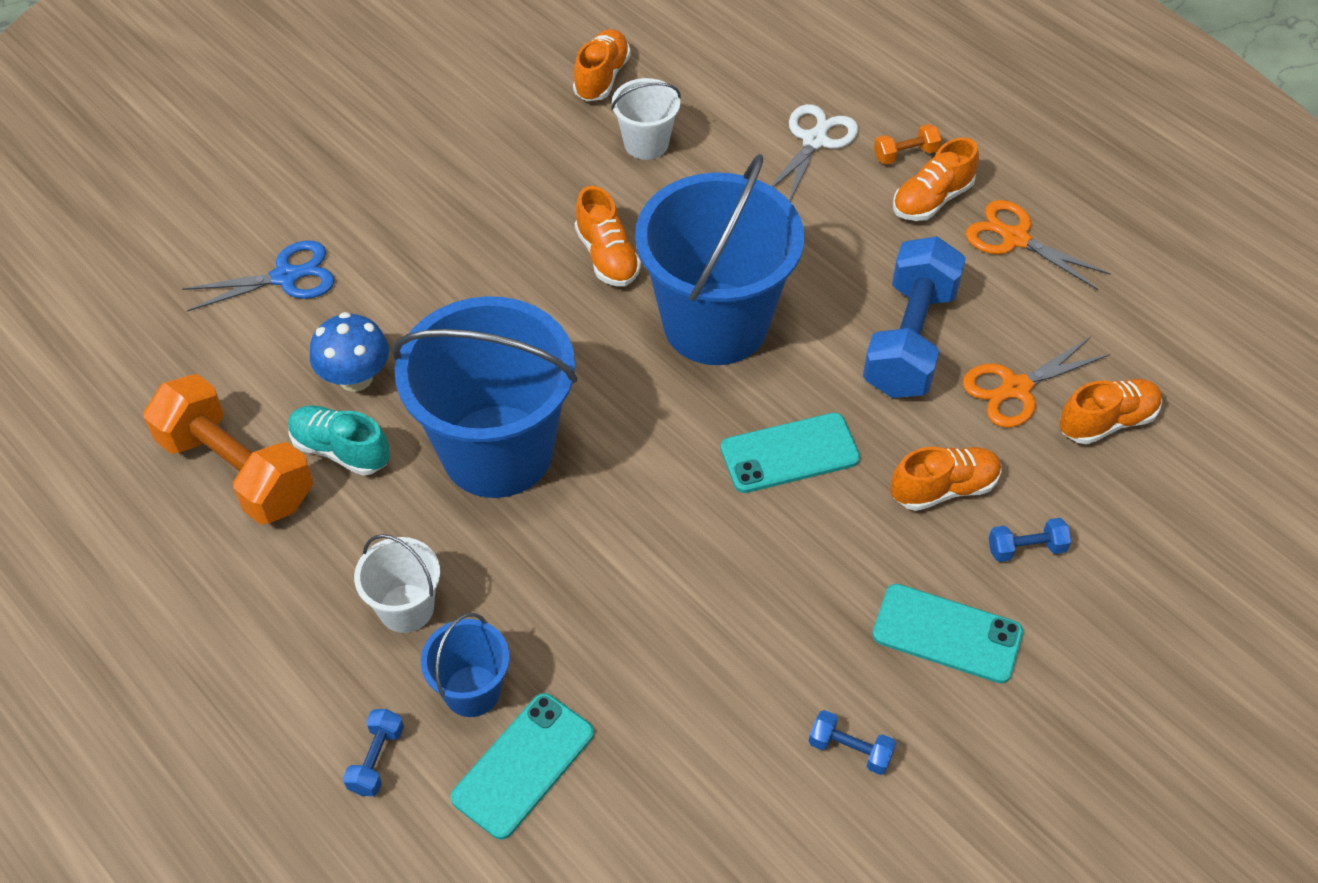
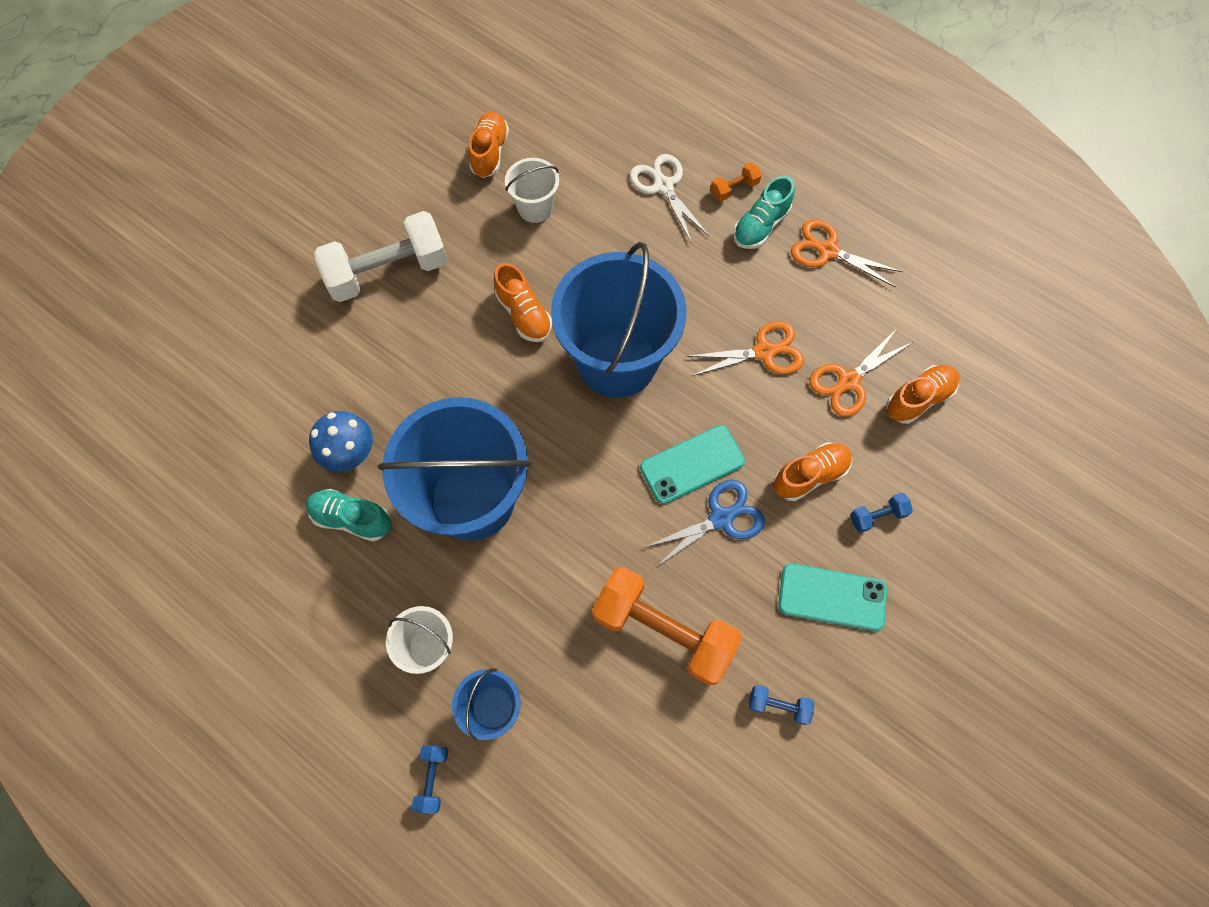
camera: 10 degrees left, 15 degrees up
(236, 470) = (274, 550): orange dumbbell -> orange dumbbell (663, 630)
(285, 277) = (277, 371): blue scissors -> blue scissors (721, 518)
(447, 188) = (388, 271): none -> white dumbbell
(523, 765) = (543, 762): turquoise phone -> none
(814, 141) = (663, 186): white scissors -> white scissors turned 45 degrees counterclockwise
(909, 340) = (764, 352): blue dumbbell -> orange scissors
(932, 200) = (760, 226): orange shoe -> turquoise shoe

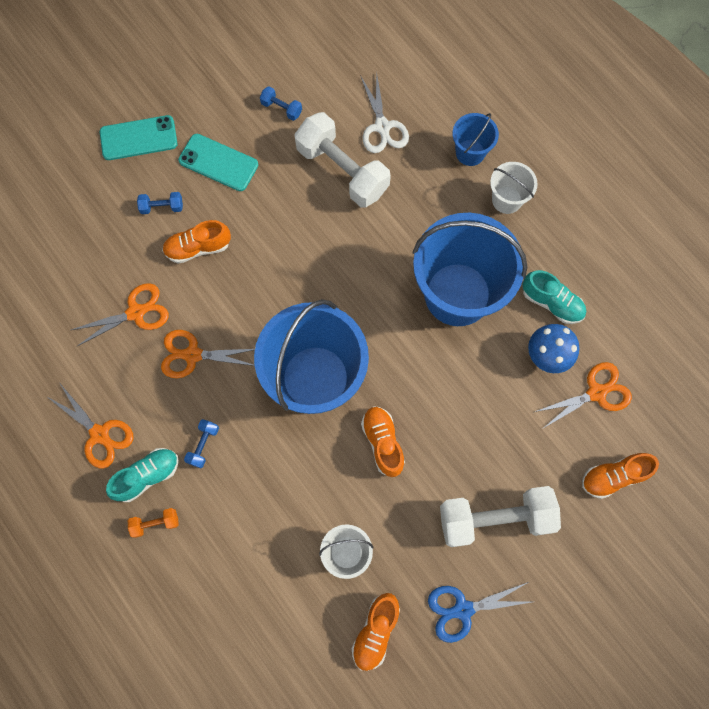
camera: 165 degrees left, 5 degrees up
(288, 424) = (596, 393): none -> orange scissors
(432, 778) = (517, 122): blue dumbbell -> blue dumbbell (203, 445)
(663, 186) = (220, 544): white scissors -> white scissors (382, 127)
(663, 630) = (342, 170): orange dumbbell -> white dumbbell
(692, 464) = (283, 278): turquoise phone -> turquoise phone (138, 138)
(721, 518) = (276, 234): blue scissors -> blue scissors (463, 609)
(918, 399) = (88, 284): orange shoe -> orange shoe (613, 476)

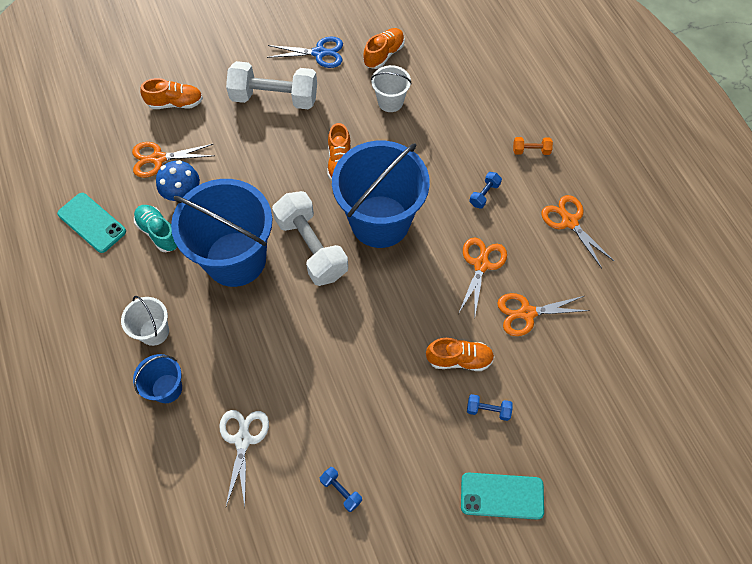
camera: 165 degrees left, 10 degrees down
(147, 476) = (533, 183): turquoise shoe -> none
(193, 355) = (481, 265): orange scissors -> orange scissors turned 90 degrees counterclockwise
(218, 163) = (422, 444): turquoise phone -> turquoise phone (92, 222)
(342, 170) = (299, 402): white dumbbell -> white dumbbell (311, 248)

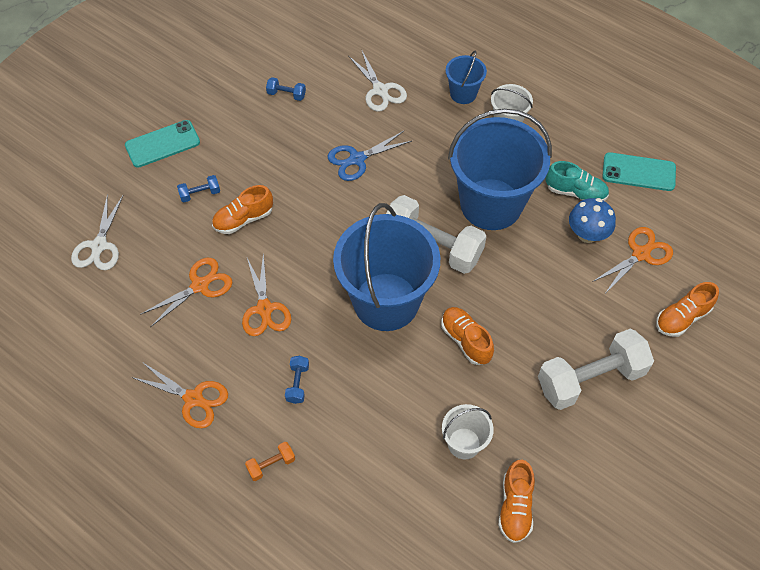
camera: 150 degrees right, 5 degrees down
(319, 53) = (590, 465): blue scissors -> blue scissors (357, 159)
(606, 402) = (99, 246): none -> white scissors

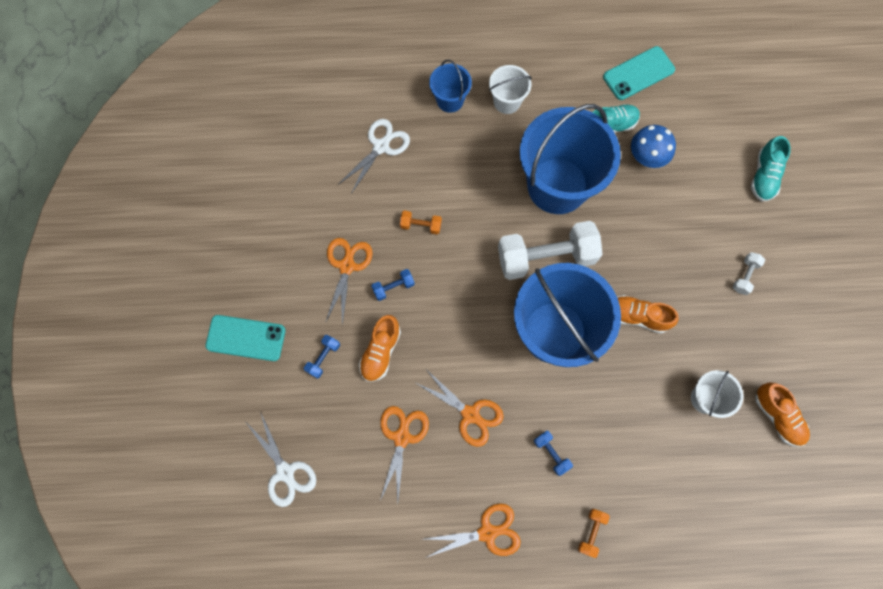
camera: 40 degrees left, 15 degrees up
(162, 144) = (246, 338): turquoise phone -> turquoise phone turned 75 degrees clockwise
(286, 94) = (307, 210): blue dumbbell -> blue dumbbell (393, 287)
(357, 159) = (421, 225): blue scissors -> orange dumbbell
(380, 90) = (381, 146): white scissors -> white scissors turned 75 degrees counterclockwise
(590, 379) = (745, 276): white dumbbell -> white dumbbell, size x0.42
(640, 254) = (696, 145): orange scissors -> orange scissors (347, 266)
(682, 318) = (764, 176): orange shoe -> turquoise shoe

